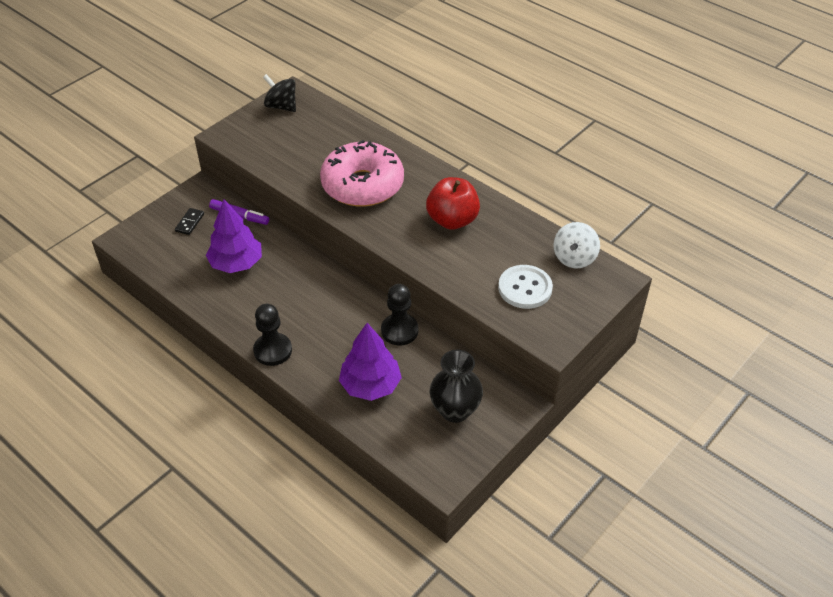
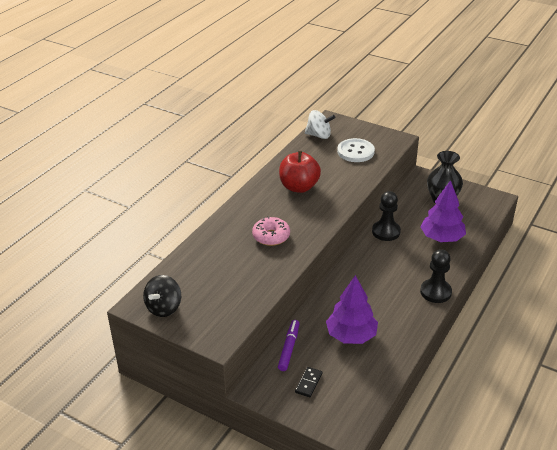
camera: 100 degrees left, 10 degrees down
(190, 222) = (308, 383): black domino -> black domino turned 75 degrees counterclockwise
(362, 185) = (271, 236): pink donut -> pink donut, size x0.52

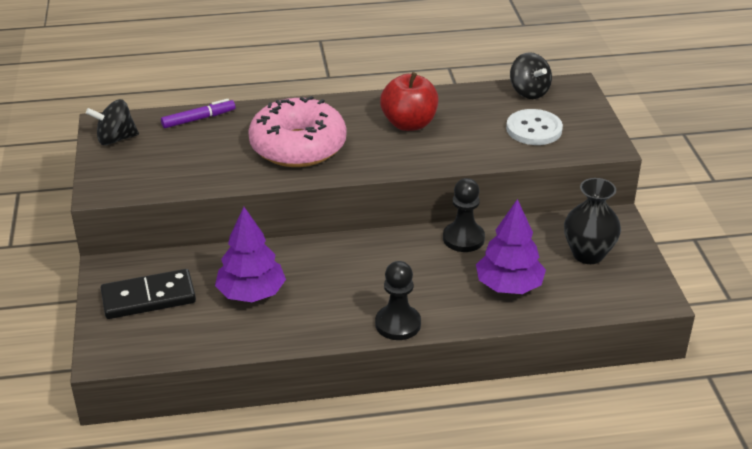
camera: 50 degrees right, 0 degrees up
(271, 236) = (298, 146): pink donut -> pink donut, size x1.92
(289, 348) = (186, 261): purple marker -> purple marker (198, 119)
(308, 383) = (148, 297): black domino -> black domino, size x2.05
(319, 135) = (529, 92): white spinning top -> black spinning top

